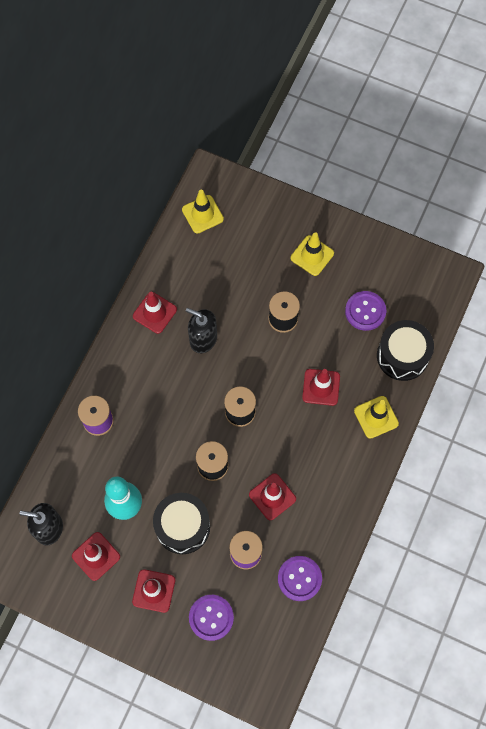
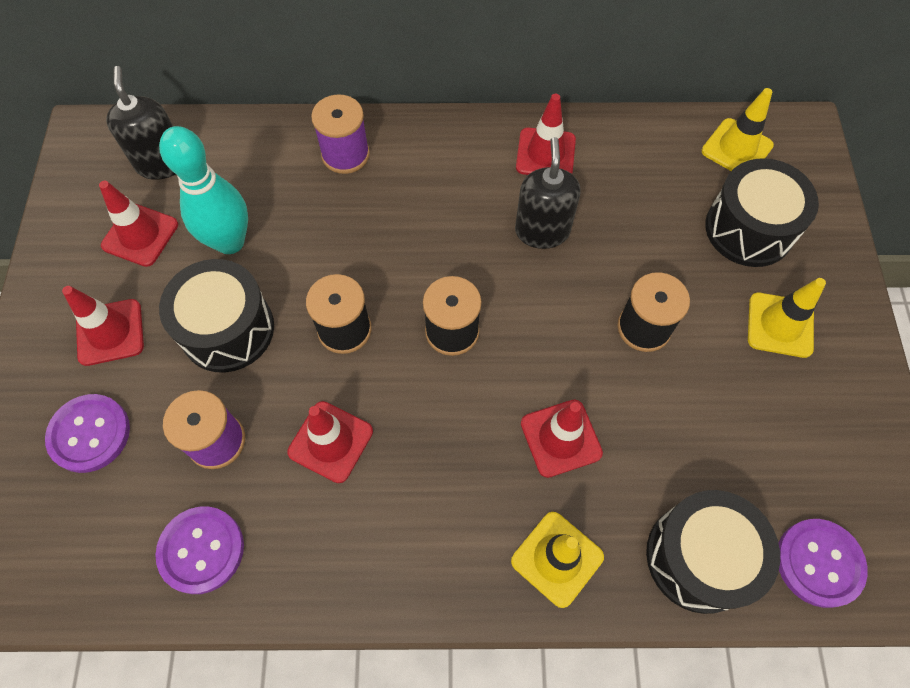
camera: 65 degrees right, 5 degrees down
(253, 237) = (749, 229): none -> black drum
(365, 311) = (740, 453): purple button -> purple button (819, 563)

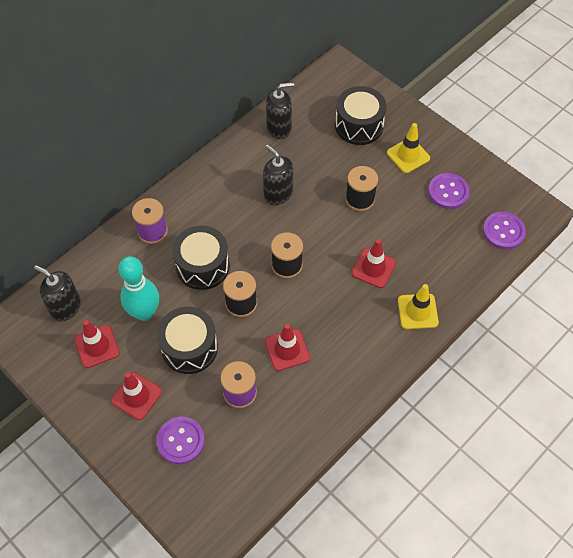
camera: 45 degrees left, 5 degrees down
(201, 550) = (283, 435): purple button -> purple button (448, 192)
(545, 153) = (243, 159): red traffic cone -> none
(634, 150) = (279, 128): none -> black soap dispenser
(699, 557) = (464, 266): black drum -> black drum (203, 266)
(737, 148) = (320, 94): yellow traffic cone -> none

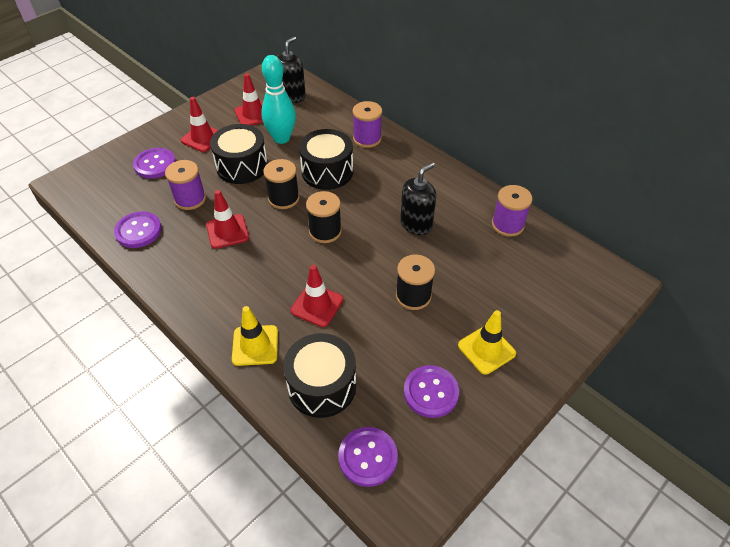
camera: 90 degrees right, 10 degrees down
(279, 128) = (507, 225): black soap dispenser -> purple spool
(286, 435) = (138, 231): none -> purple button
(359, 125) = (526, 299): black drum -> black drum (322, 386)

